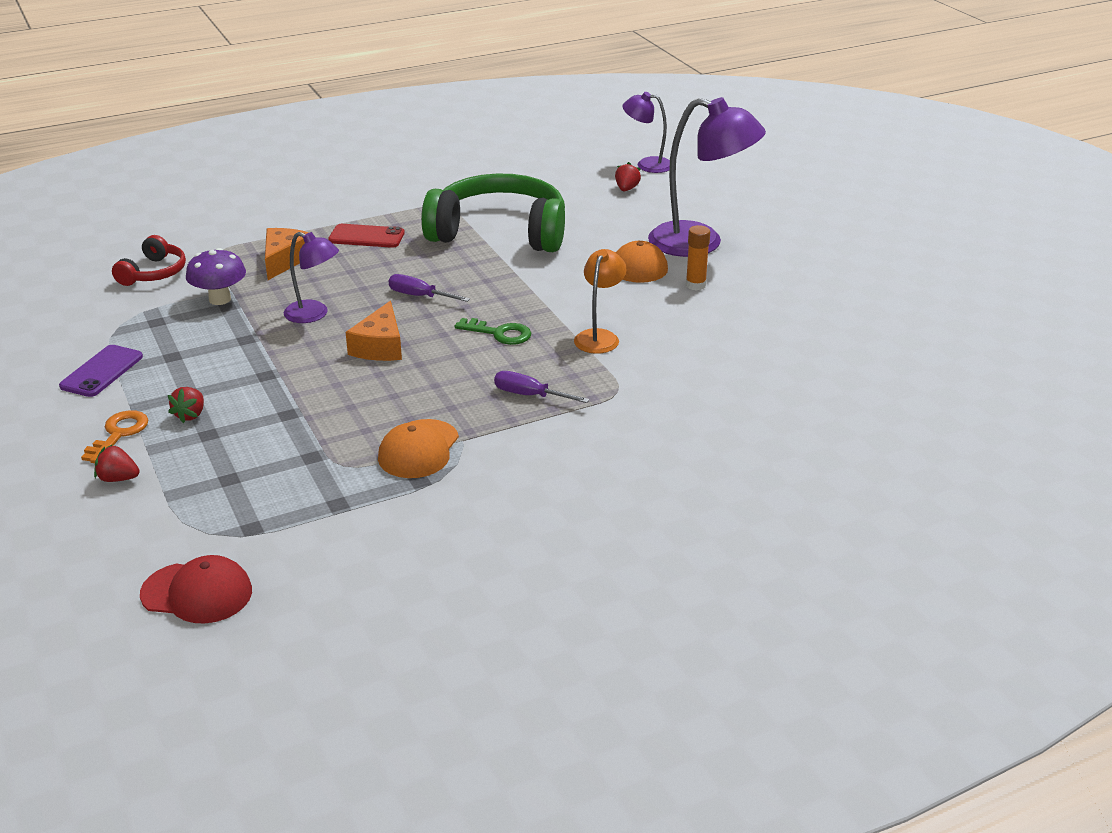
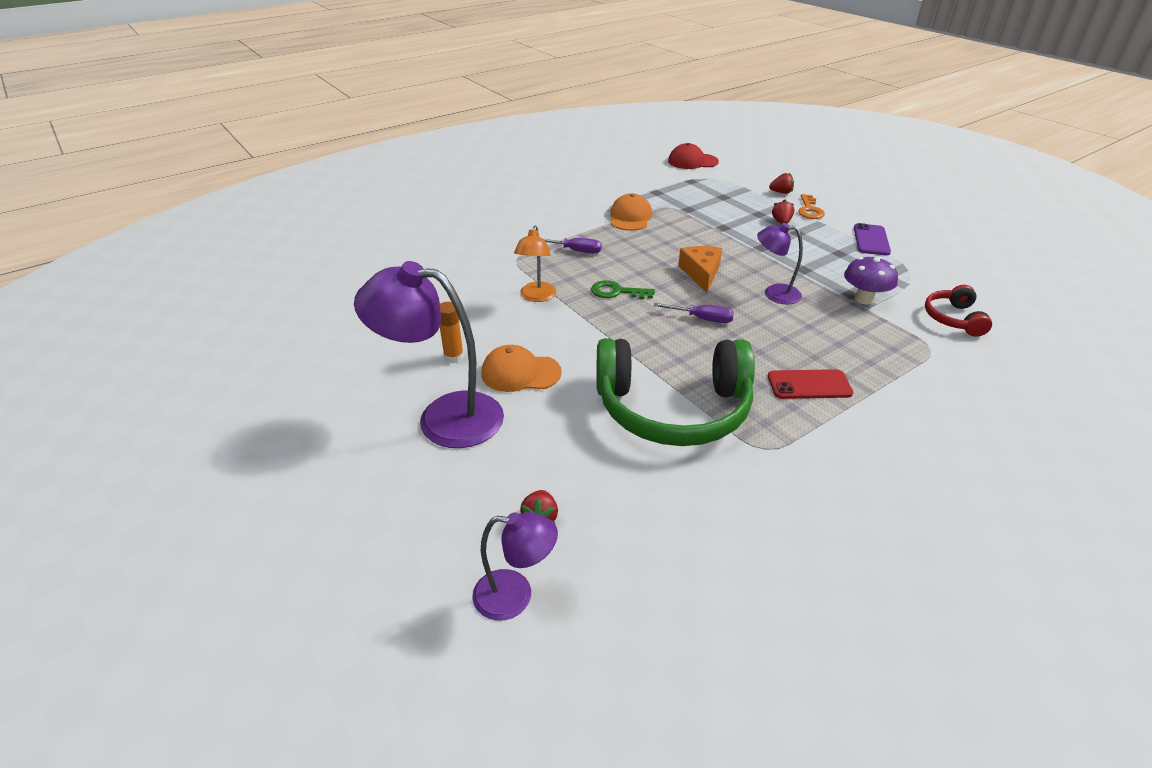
camera: 170 degrees right, 5 degrees up
(285, 260) = (857, 345): orange cheese -> none

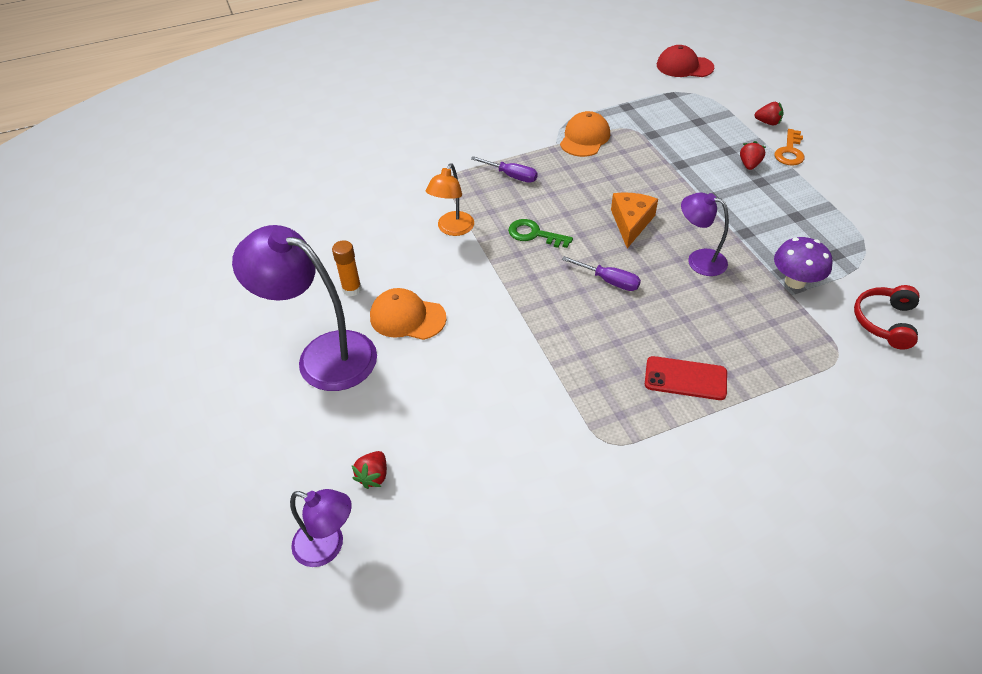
camera: 15 degrees right, 10 degrees up
(673, 408) = (537, 382): green headphones -> none
(871, 240) = (842, 203): purple phone -> none

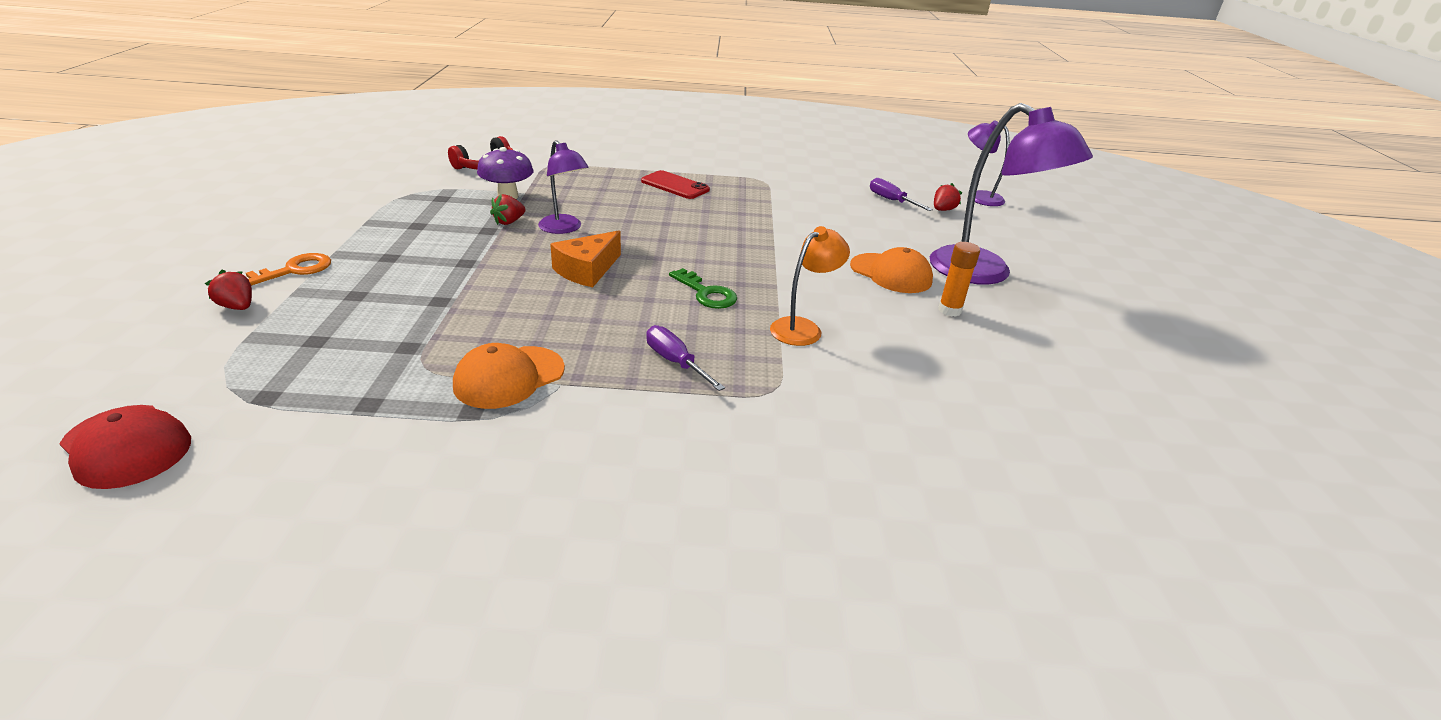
camera: 160 degrees left, 15 degrees down
(609, 281) = (668, 240): purple screwdriver -> purple screwdriver (891, 200)
(749, 165) = (365, 274): red strawberry -> red strawberry (509, 222)

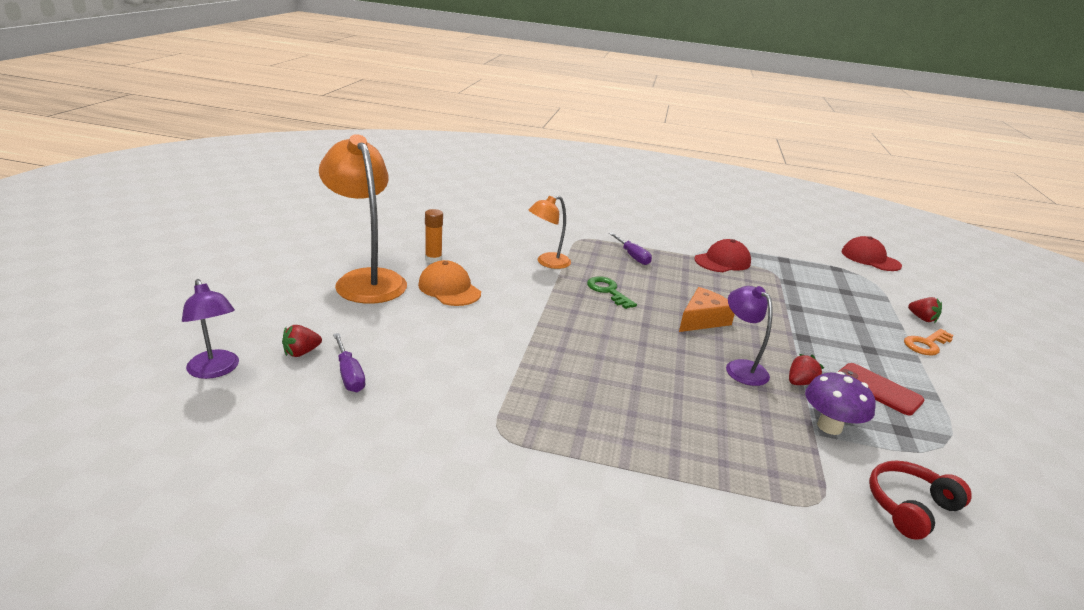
camera: 170 degrees left, 5 degrees down
(509, 377) = (722, 261): orange cap -> red cap
(675, 185) = (627, 432): red phone -> red phone (877, 389)
(984, 273) = (366, 280): purple lamp -> orange lamp

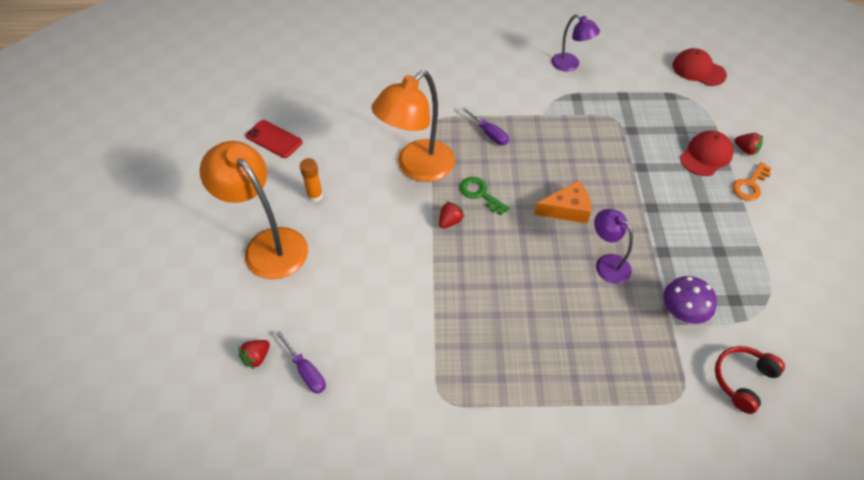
camera: 10 degrees left, 25 degrees up
(216, 370) = (199, 400): purple lamp -> purple lamp (570, 65)
(449, 289) = (344, 234): orange cap -> none
(547, 262) = (417, 168): orange lamp -> orange lamp, size x1.82
(702, 320) = (567, 209): orange cheese -> orange cheese turned 45 degrees clockwise
(722, 261) = (570, 116): red cap -> red cap (706, 155)
(800, 382) = (655, 267): red strawberry -> red strawberry (450, 221)
(877, 389) = (714, 256): red phone -> red phone (274, 139)

